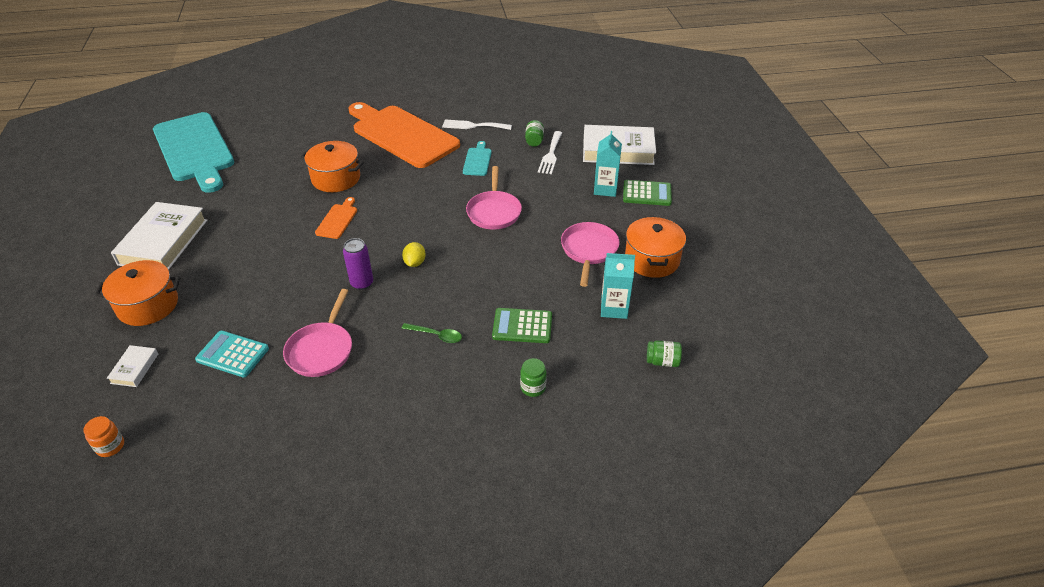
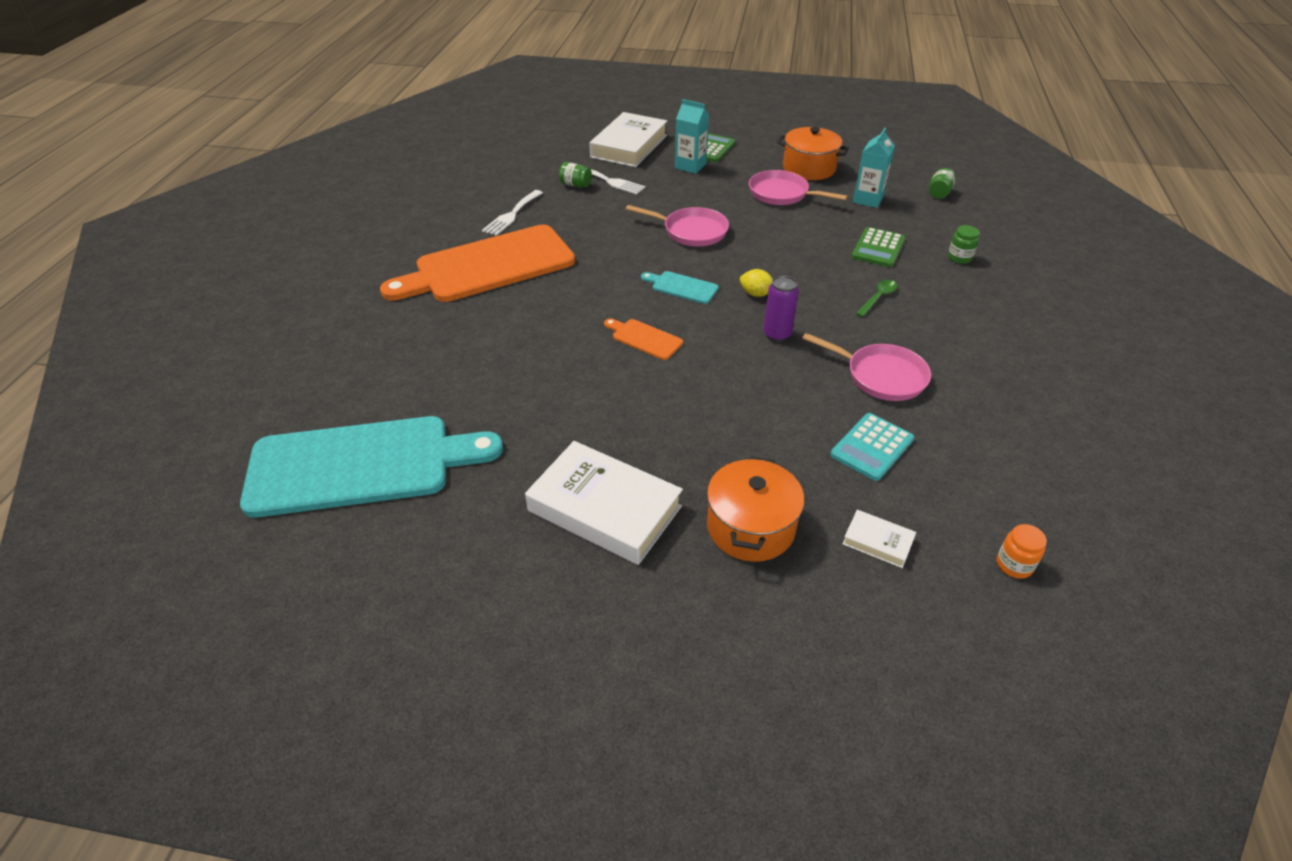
camera: 70 degrees left, 0 degrees up
(336, 178) = (551, 330): orange pot -> none
(477, 160) = (587, 224): turquoise cutting board -> turquoise cutting board (682, 287)

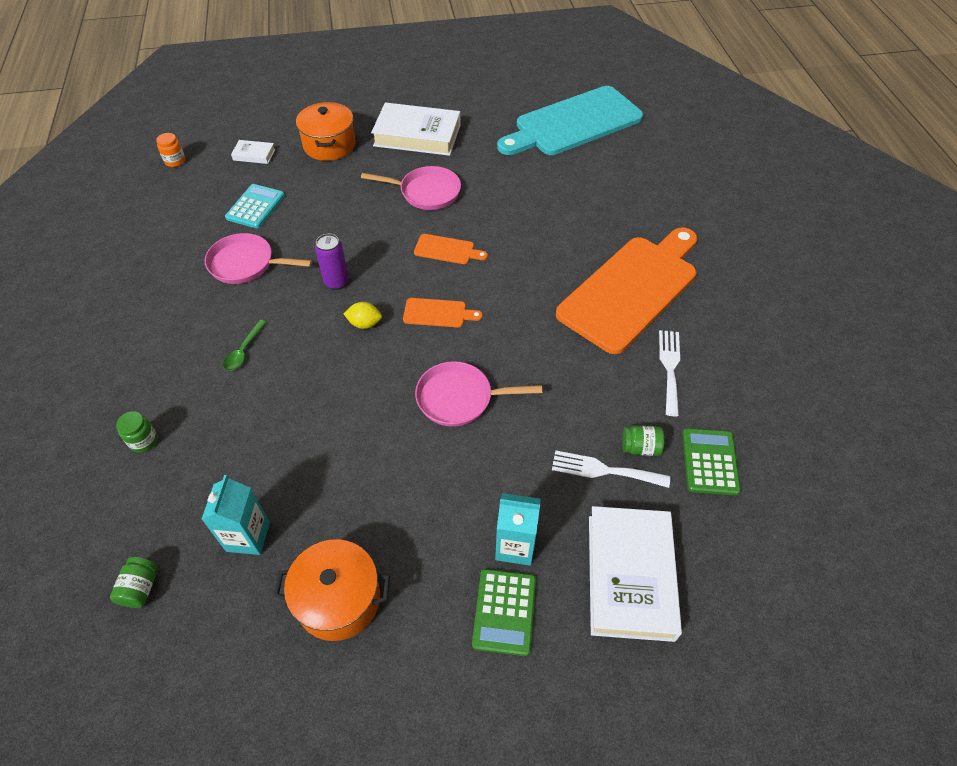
camera: 160 degrees right, 10 degrees up
(682, 287) = (438, 313): turquoise cutting board -> orange cutting board
(782, 194) = (368, 512): pink pan -> pink pan (426, 192)
(878, 248) = (239, 431): green calculator -> green calculator (710, 462)

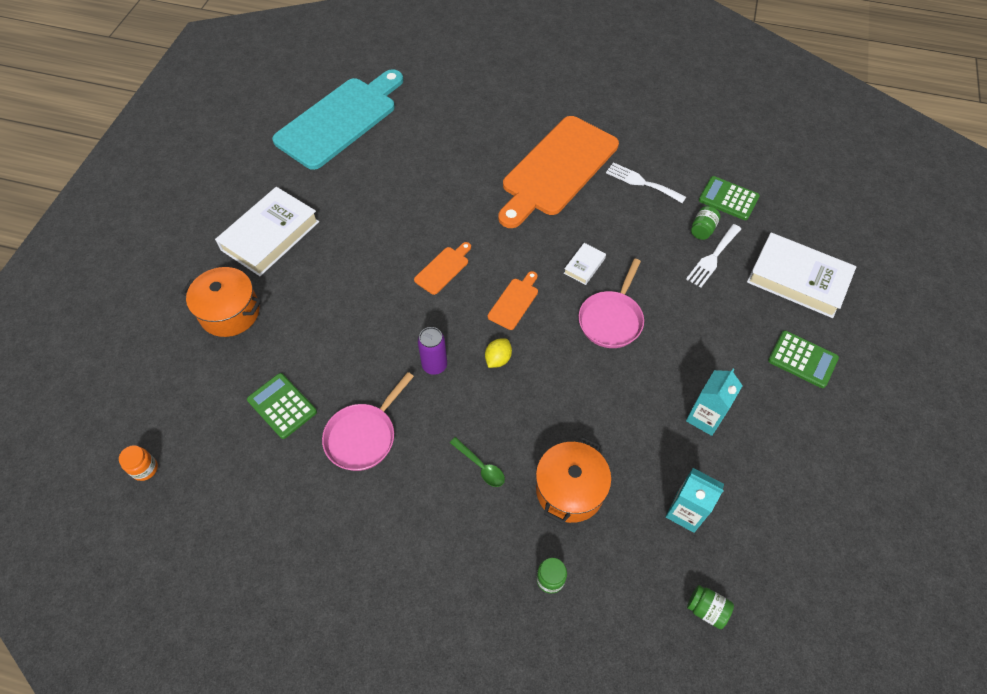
camera: 65 degrees left, 5 degrees up
(254, 155) = (194, 386): white book -> white book (584, 266)
(255, 207) = (282, 406): turquoise calculator -> green calculator
(338, 599) = (762, 461): orange pot -> orange pot (569, 490)
(426, 192) = (358, 257): pink pan -> none
(515, 546) = (755, 334): turquoise carton -> turquoise carton (705, 417)
(573, 123) = (340, 120): turquoise cutting board -> turquoise cutting board turned 135 degrees counterclockwise
(632, 289) = (557, 169): orange cutting board -> orange cutting board turned 120 degrees counterclockwise

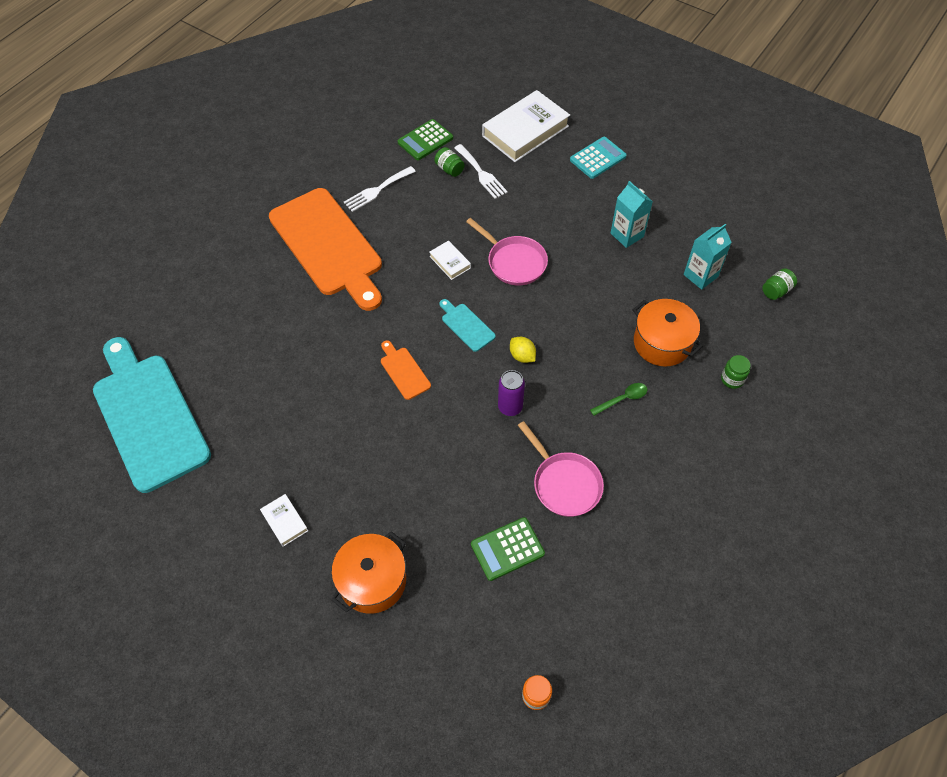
camera: 70 degrees left, 0 degrees up
(270, 235) = (284, 521): white book -> white book, size x0.45
(514, 302) = (466, 325): orange cutting board -> turquoise cutting board
(802, 359) = (598, 158): green calculator -> turquoise calculator

